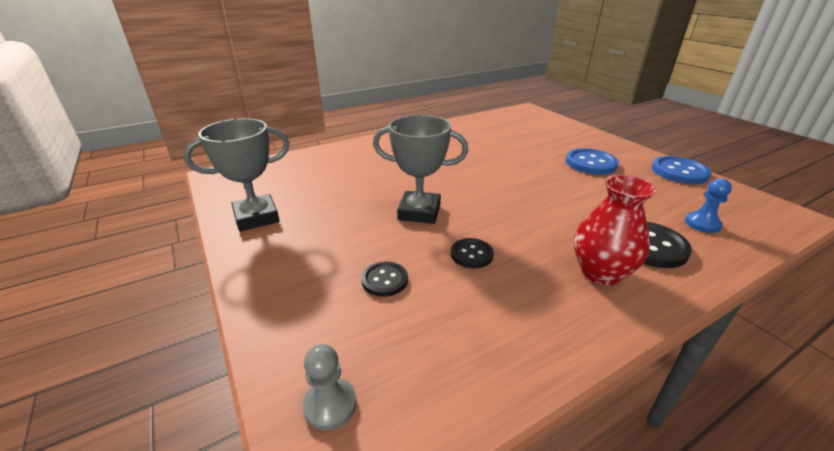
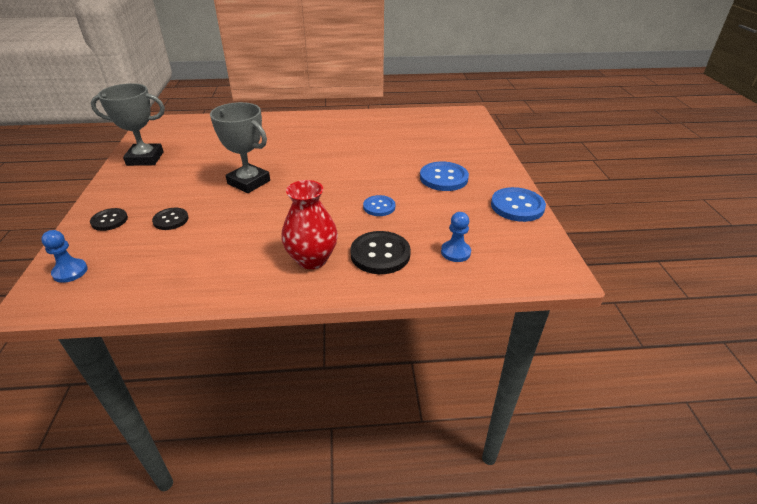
camera: 25 degrees right, 5 degrees up
(330, 405) = (70, 272): grey pawn -> blue pawn
(471, 254) = (243, 221): black button -> black button (109, 220)
(579, 202) = (379, 207): none -> blue button

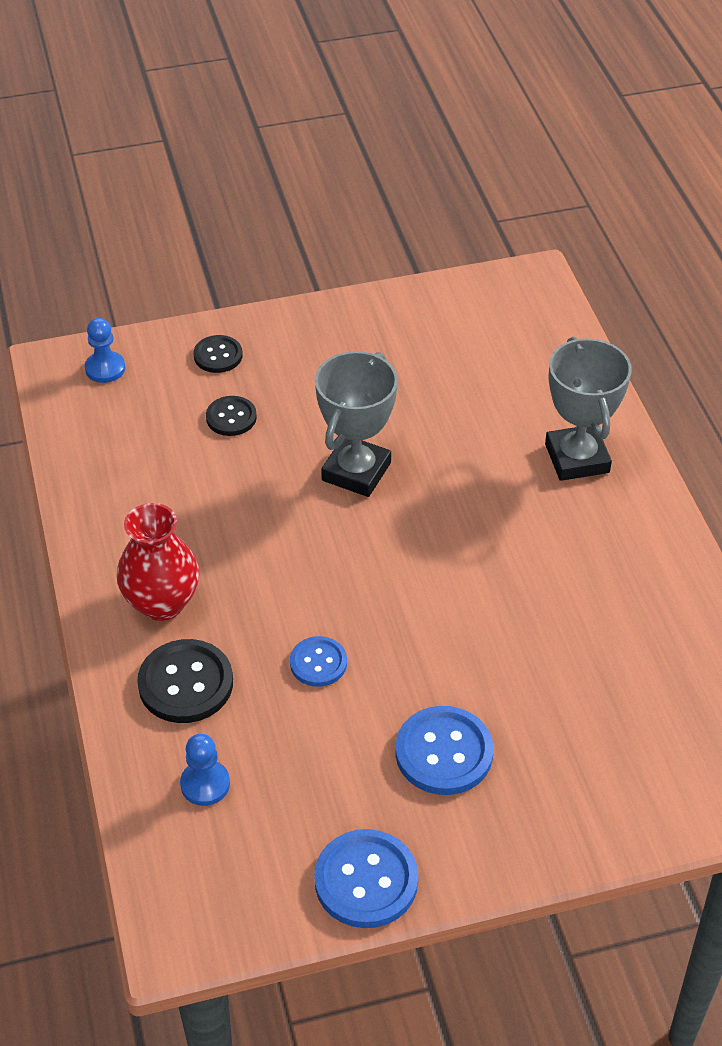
camera: 80 degrees right, 10 degrees up
(145, 158) = (398, 321): grey trophy -> grey trophy (577, 458)

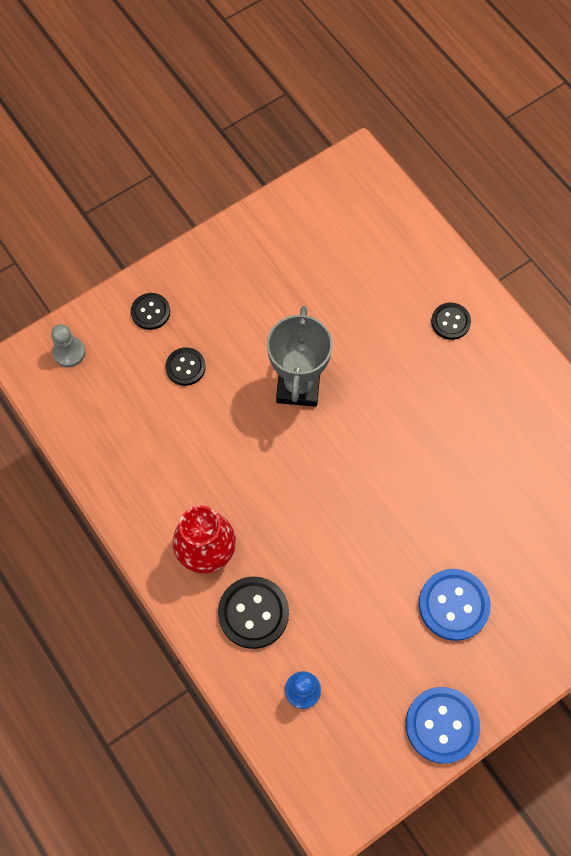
camera: 20 degrees left, 20 degrees up
(105, 368) = (69, 352): blue pawn -> grey pawn
(318, 663) = (339, 562): blue button -> none
(577, 458) = (450, 322): grey trophy -> black button

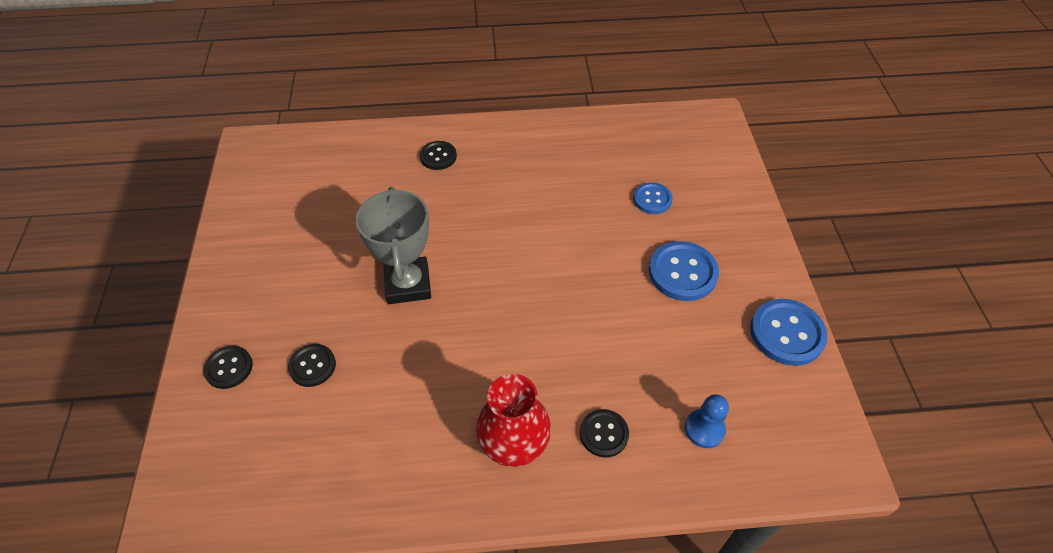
camera: 60 degrees left, 15 degrees down
(69, 352) = (198, 471): grey pawn -> none
(253, 613) = (604, 434): black button -> black button, size x0.61
(298, 386) = (408, 284): grey trophy -> grey trophy turned 45 degrees clockwise
(526, 538) = (652, 199): none -> blue button

